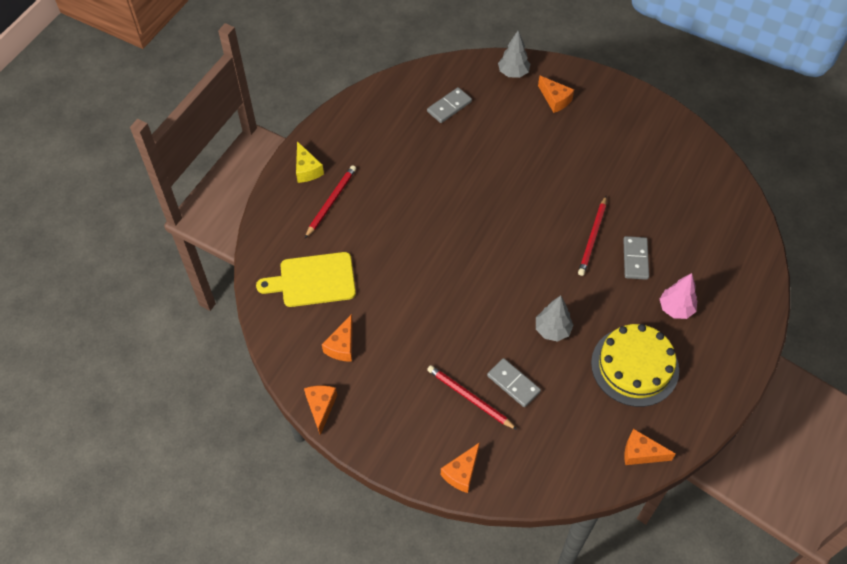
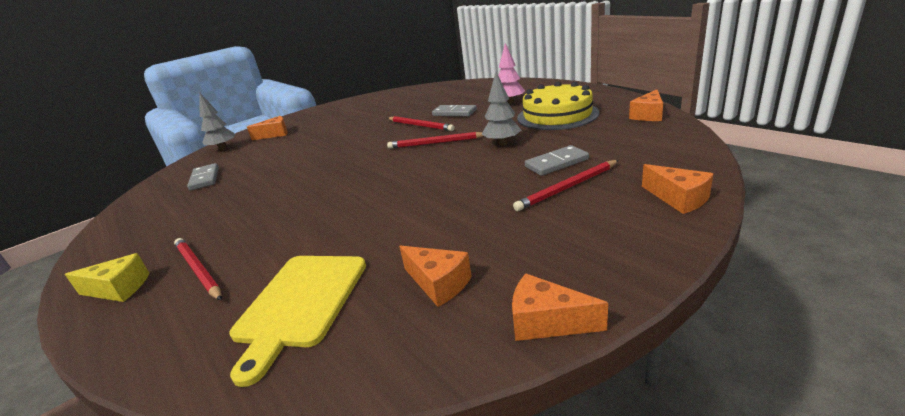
camera: 65 degrees left, 30 degrees down
(547, 270) = (436, 143): none -> red pencil

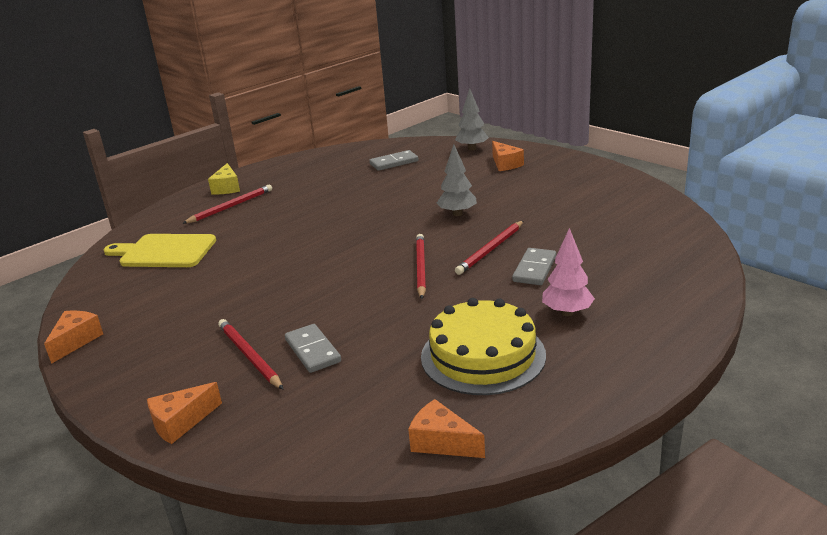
camera: 85 degrees right, 0 degrees up
(438, 283) = (146, 298): orange cheese -> none
(502, 143) = (394, 313): grey tree -> grey tree (457, 214)

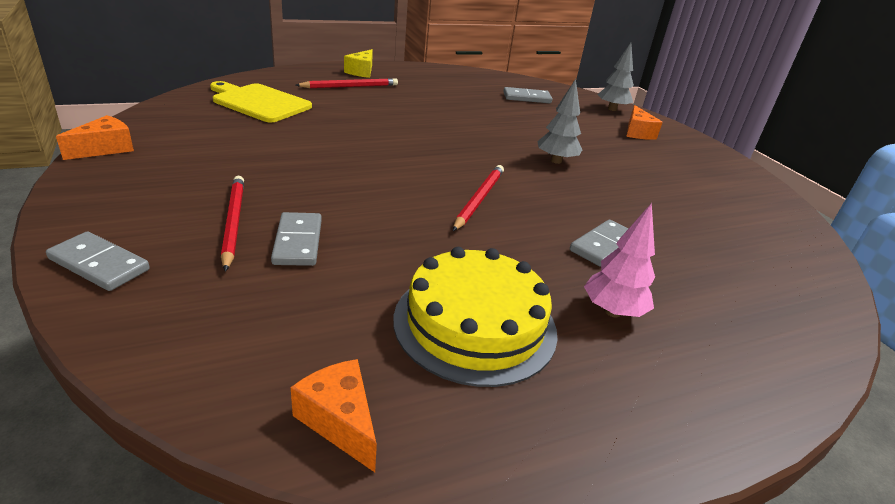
camera: 15 degrees right, 5 degrees up
(181, 423) = (99, 264): orange cheese -> grey domino
(491, 249) = (567, 207): red pencil -> none

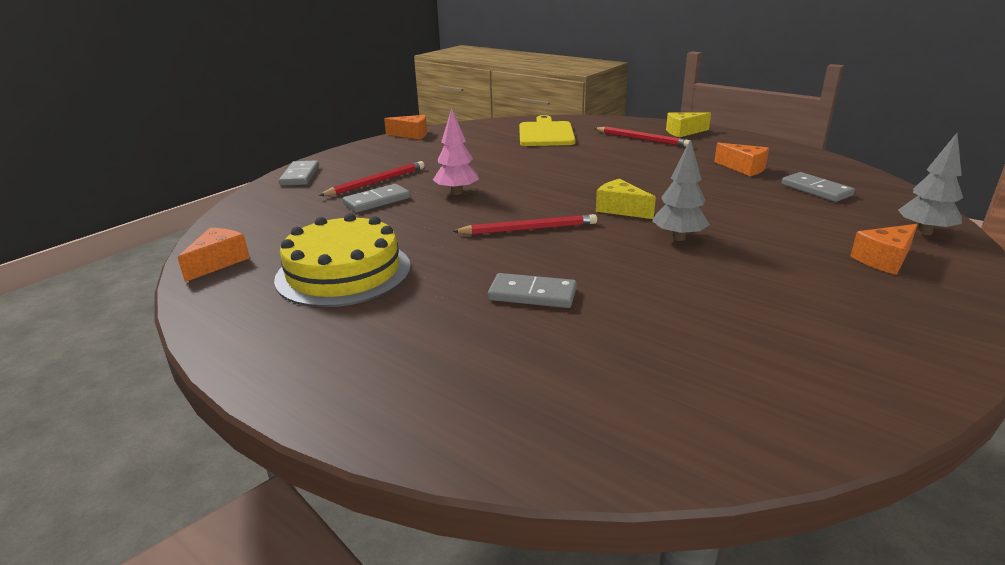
camera: 65 degrees right, 5 degrees down
(464, 93) = (744, 168): none -> orange cheese
(484, 154) = (620, 209): none -> yellow cheese
(612, 311) = (420, 319): pink tree -> pink tree (457, 192)

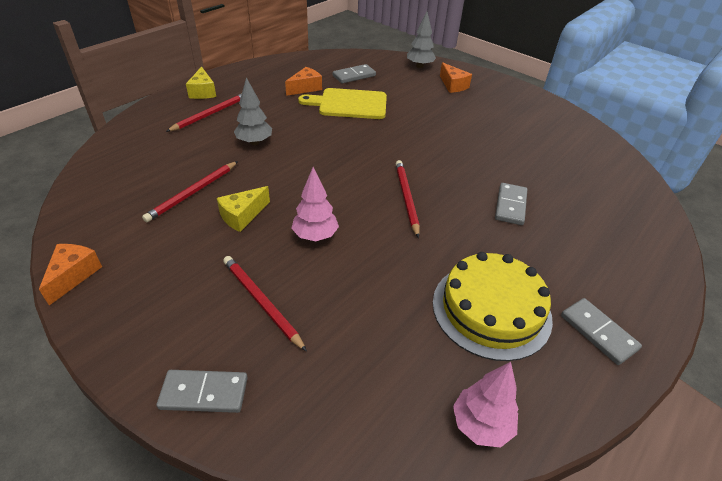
camera: 90 degrees left, 15 degrees up
(218, 262) = (481, 425): orange cheese -> pink tree
(377, 201) = (324, 297): grey domino -> grey domino (598, 332)
(509, 149) = (193, 193): none -> red pencil
(546, 133) = (152, 164): yellow cutting board -> yellow cutting board (349, 104)
(620, 209) = (374, 151): yellow cheese -> yellow cheese (242, 216)
(678, 238) = (424, 137): grey tree -> grey tree (254, 142)

